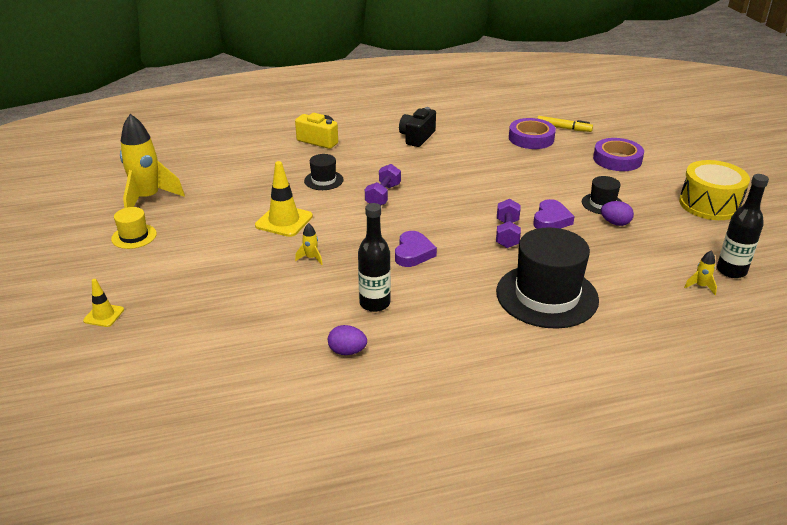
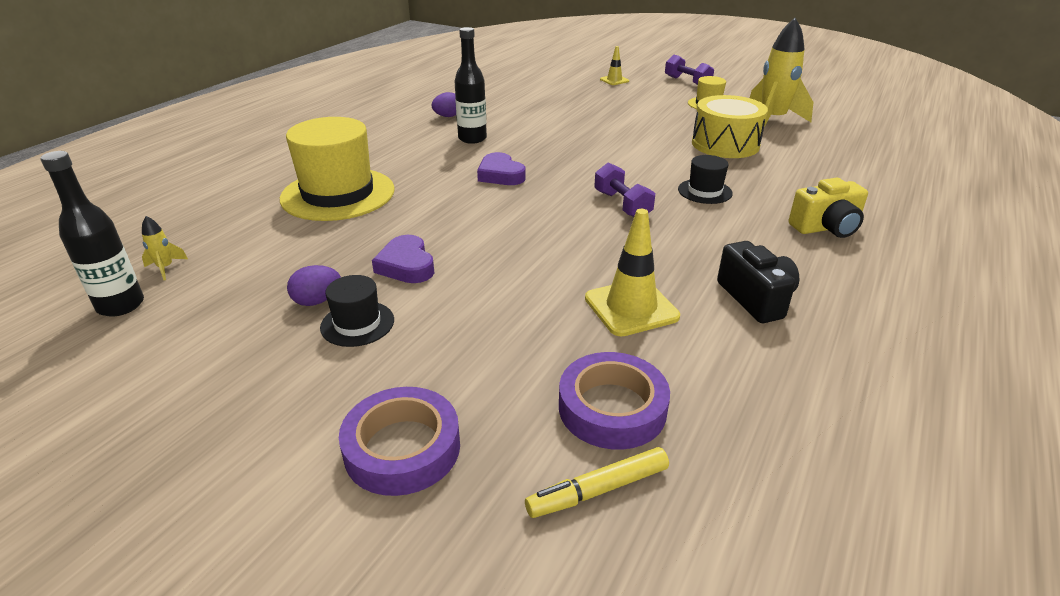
camera: 135 degrees right, 0 degrees up
(284, 221) = (647, 150): yellow traffic cone -> yellow traffic cone (631, 307)
(311, 258) = (570, 141): yellow rocket -> none
(507, 234) = (438, 227): purple dumbbell -> purple dumbbell (687, 82)
(547, 296) = (338, 194): black hat -> yellow hat
(709, 204) = (163, 420): yellow drum -> yellow drum (725, 144)

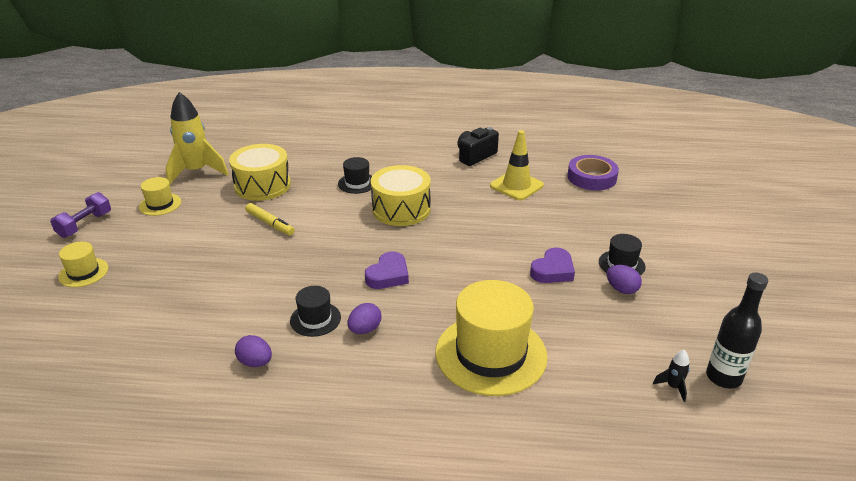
camera: 115 degrees left, 0 degrees up
(166, 268) = (673, 387): yellow rocket -> black rocket
(402, 448) = (672, 218): purple tape -> none
(436, 153) = (365, 329): none -> purple egg
(472, 139) = (315, 319): black bottle -> black hat
(598, 490) = (634, 172): yellow marker -> yellow marker (270, 223)
(614, 80) = (83, 272): yellow traffic cone -> yellow hat
(622, 205) = (401, 209): purple dumbbell -> yellow drum
(826, 228) = (381, 143): yellow camera -> none

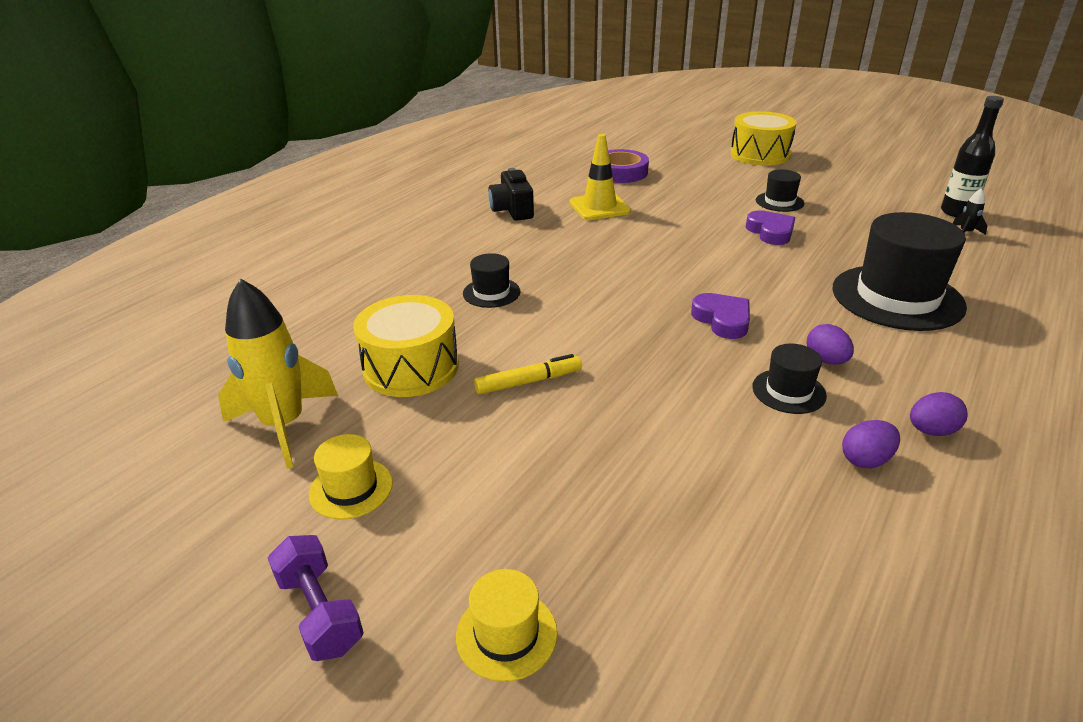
camera: 60 degrees left, 0 degrees up
(401, 209) = (585, 279): yellow drum -> yellow drum (760, 155)
(491, 354) = (897, 297): yellow hat -> black hat
(621, 289) = (818, 213): purple egg -> purple egg (931, 431)

